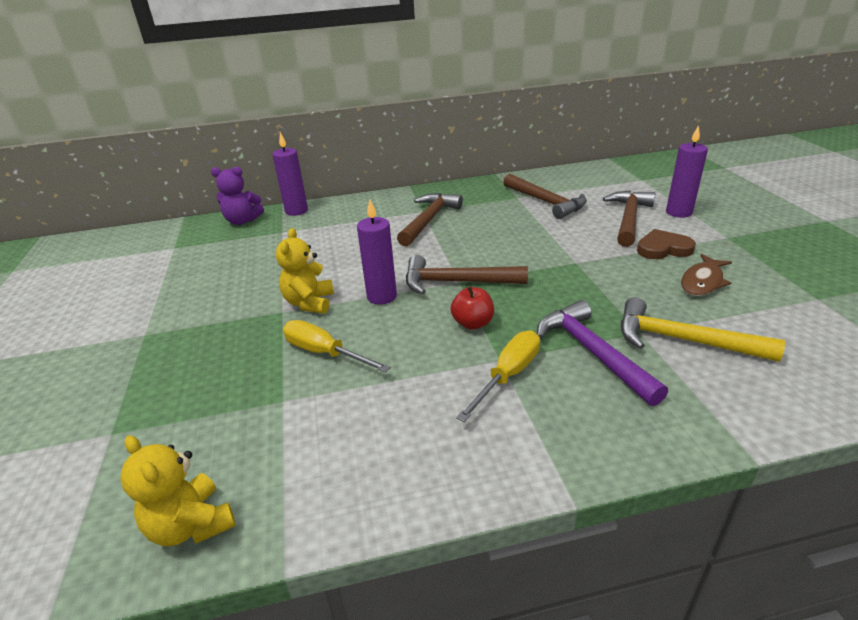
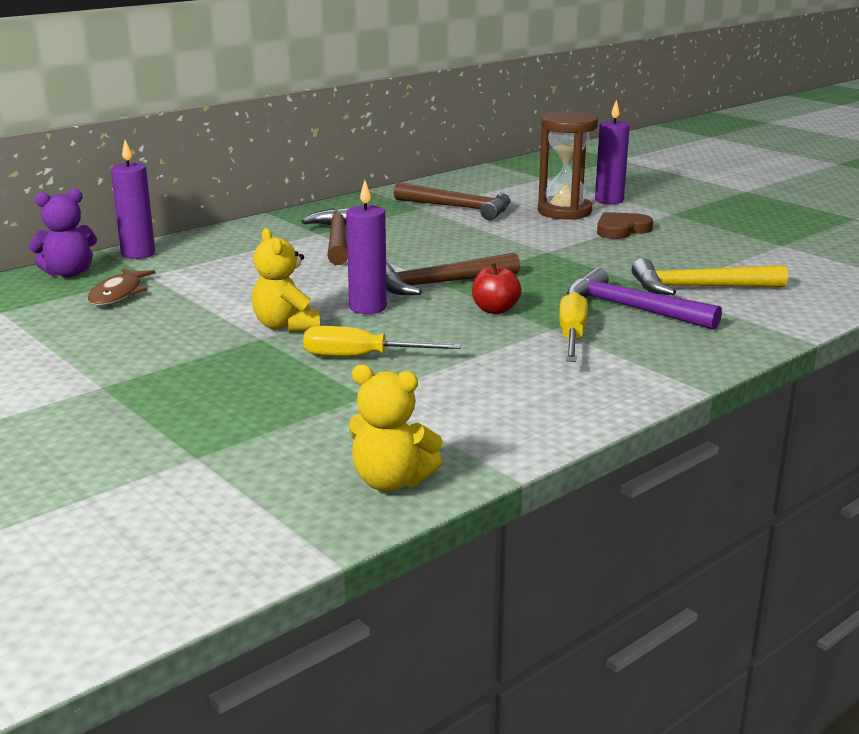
camera: 30 degrees left, 10 degrees down
(628, 219) = (564, 211): brown hammer -> brown hourglass
(702, 282) = (679, 248): brown fish -> brown fish (118, 294)

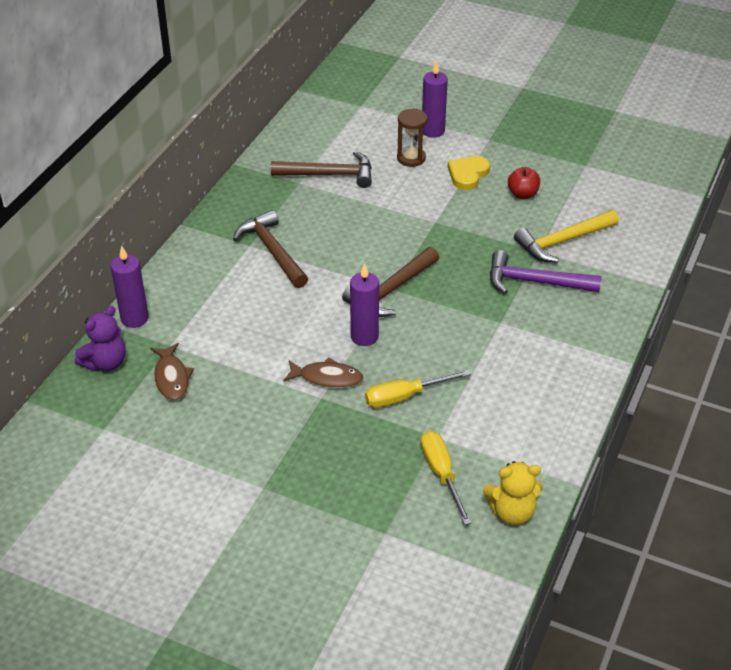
camera: 25 degrees left, 20 degrees up
(286, 326) = (327, 378): yellow teddy bear -> brown fish
(495, 310) = (450, 312): red apple -> red apple (522, 194)
(564, 211) = (411, 158): brown hourglass -> brown hourglass, size x0.65
(572, 336) = (518, 328): yellow screwdriver -> yellow screwdriver (441, 474)
(621, 229) = (468, 174): brown heart -> yellow heart

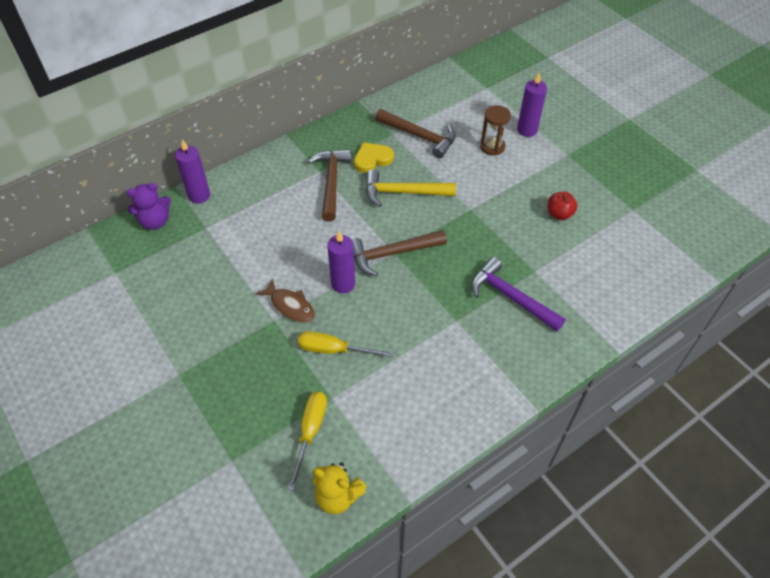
camera: 30 degrees right, 10 degrees up
(172, 378) = (187, 254): brown fish -> none
(468, 174) = (527, 178): yellow heart -> yellow heart (372, 159)
(563, 241) = (562, 271): yellow hammer -> yellow hammer (403, 192)

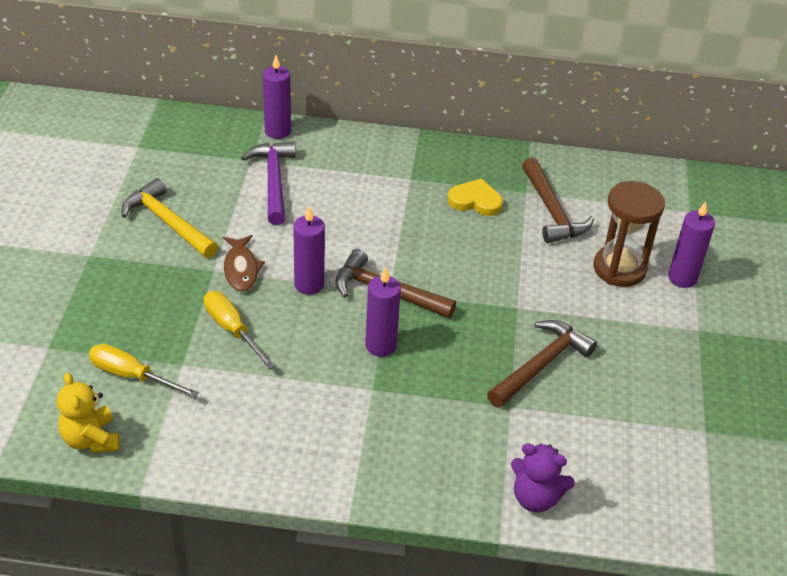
camera: 40 degrees right, 10 degrees down
(155, 221) = (216, 128): purple teddy bear -> purple teddy bear (535, 498)
(310, 432) = (132, 376): yellow screwdriver -> yellow screwdriver turned 120 degrees counterclockwise
(331, 182) = (408, 195): brown hammer -> brown hammer (540, 365)
(403, 192) = (467, 248): yellow hammer -> yellow hammer (168, 223)
(429, 290) = (380, 345): none -> purple candle
(492, 147) = (619, 268): brown hourglass -> brown hourglass, size x1.53
(511, 297) = (453, 410): purple hammer -> purple hammer (273, 181)
(559, 214) = (610, 376): red apple -> none

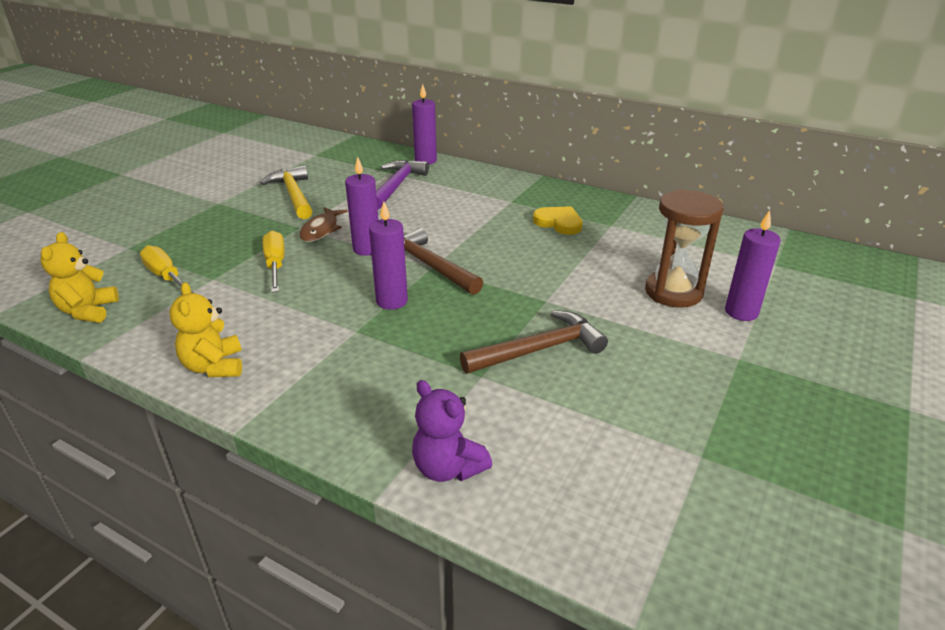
camera: 25 degrees right, 10 degrees down
(275, 464) = (214, 366): none -> yellow teddy bear
(552, 210) = (628, 240): brown hammer -> none

